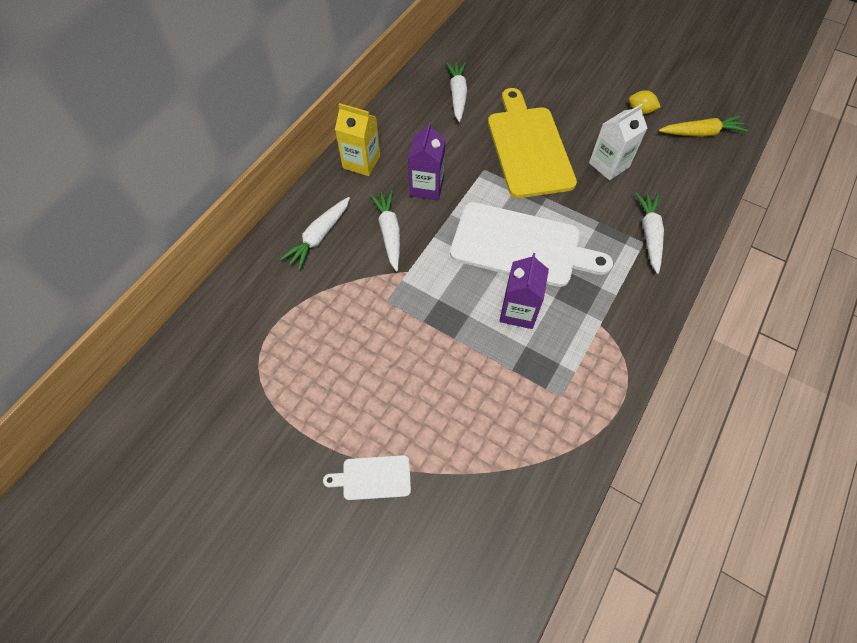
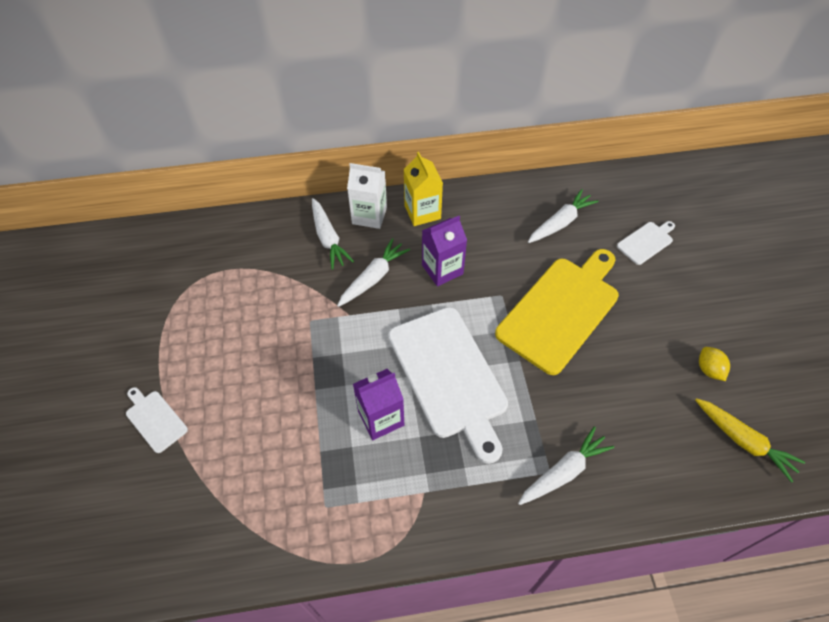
camera: 50 degrees right, 5 degrees down
(319, 237) = (328, 238): white carrot -> white carrot turned 105 degrees counterclockwise
(519, 67) = (646, 242): none -> white cutting board
(609, 165) = (611, 385): white carton -> white carton (369, 215)

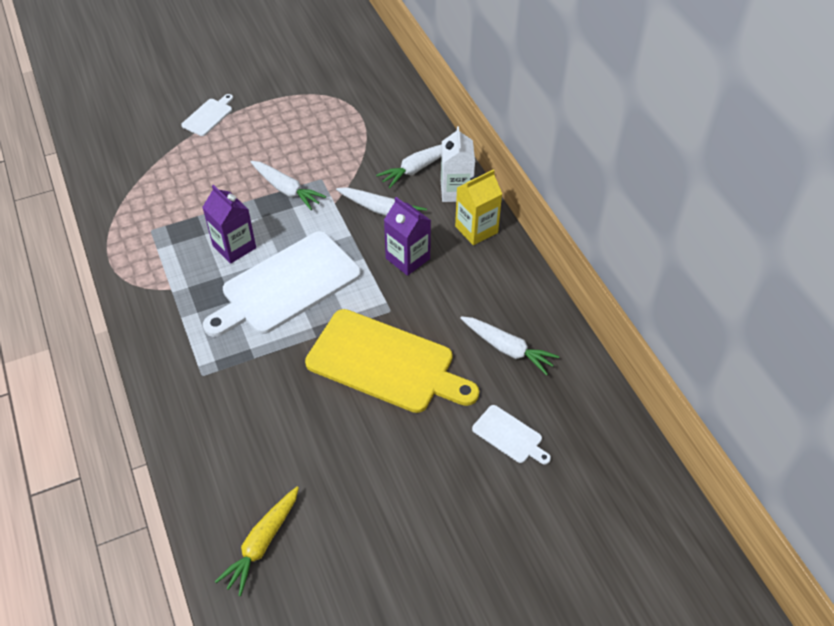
camera: 75 degrees right, 5 degrees down
(564, 471) = (204, 386): white carrot -> white carrot (286, 190)
(709, 369) = (345, 508): yellow lemon -> none

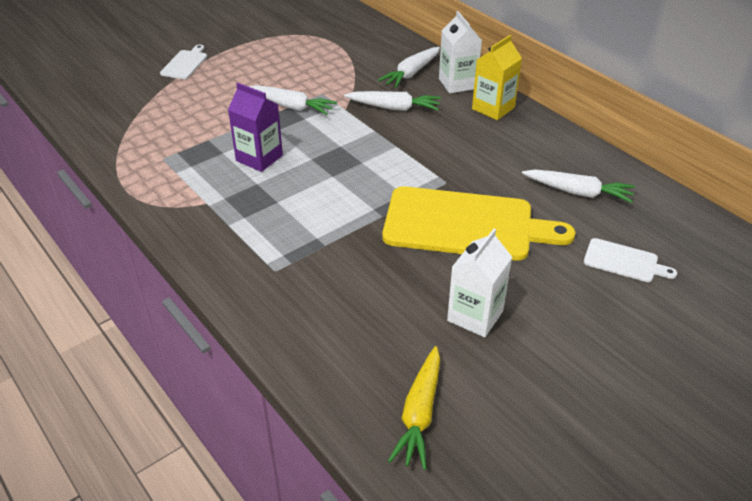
camera: 15 degrees left, 10 degrees down
(286, 285) = (329, 180): white cutting board -> none
(349, 461) = (475, 316): none -> white carton
(407, 258) = (440, 139): purple carton -> none

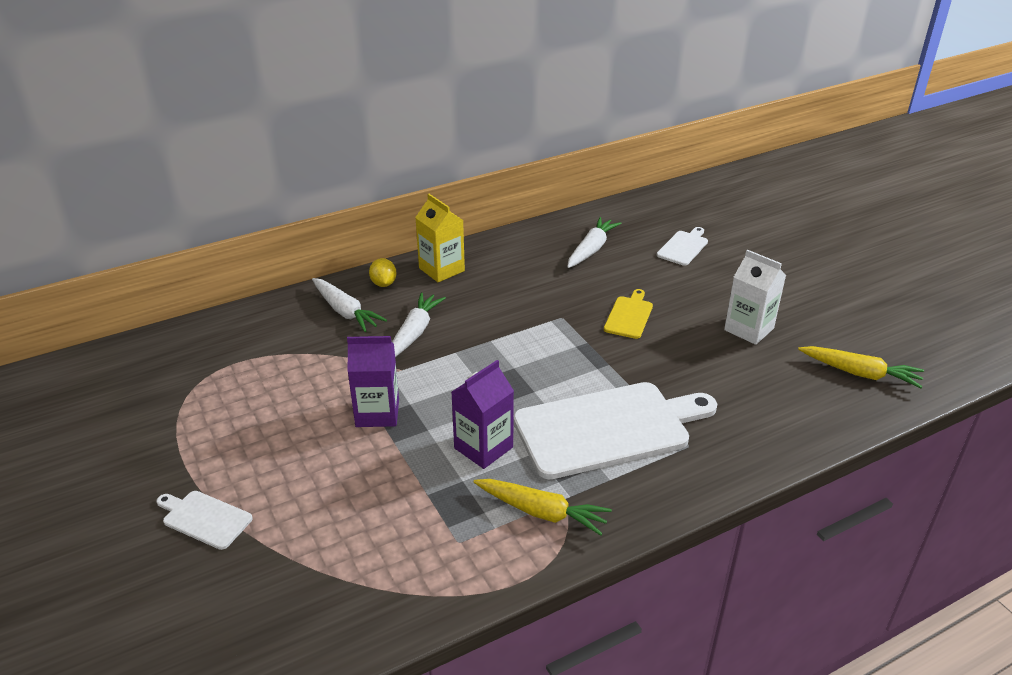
camera: 80 degrees left, 5 degrees down
(191, 192) = (542, 512): none -> yellow carrot
(291, 106) = (377, 413): white carrot -> purple carton
(291, 220) = (608, 428): none -> white cutting board
(457, 84) = (383, 284): white carton -> yellow lemon
(465, 225) = (629, 316): yellow cutting board -> yellow cutting board, size x0.45

